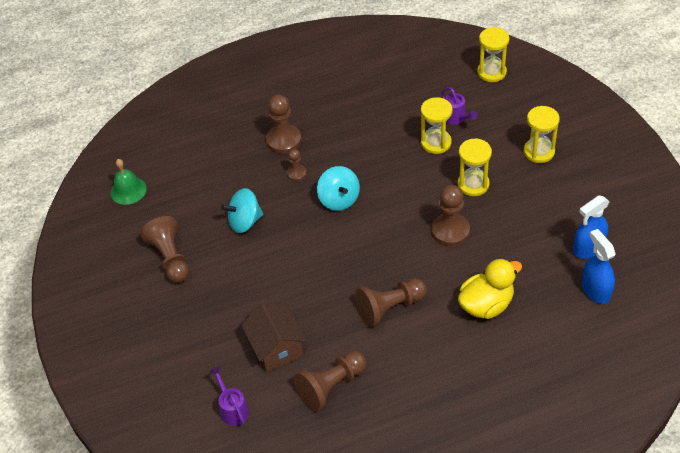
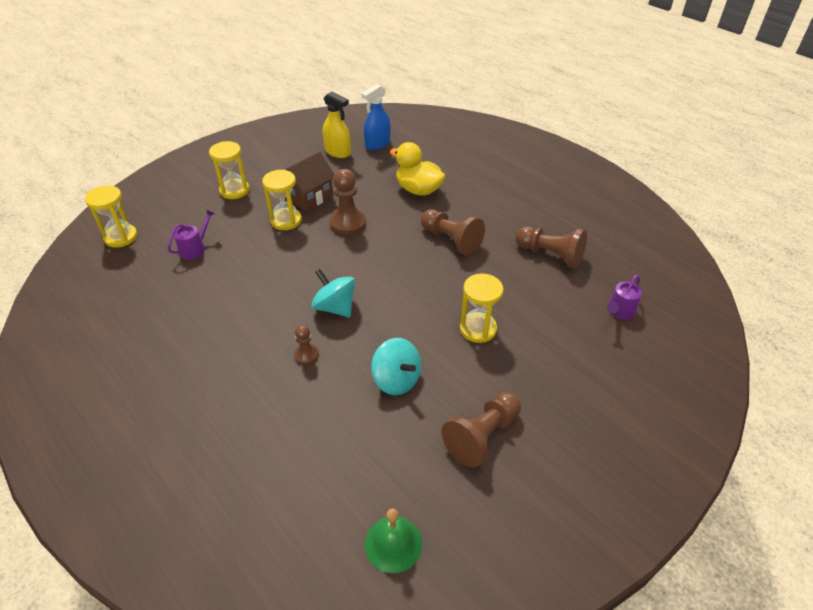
camera: 115 degrees left, 5 degrees down
(276, 348) = (538, 301): brown house -> brown house (308, 196)
(283, 140) = (253, 385): brown pawn -> none
(339, 199) = (335, 307): turquoise spinning top -> turquoise spinning top turned 90 degrees counterclockwise
(436, 143) = (234, 255): yellow hourglass -> yellow hourglass (478, 329)
(588, 248) = (338, 152): blue spray bottle -> yellow spray bottle

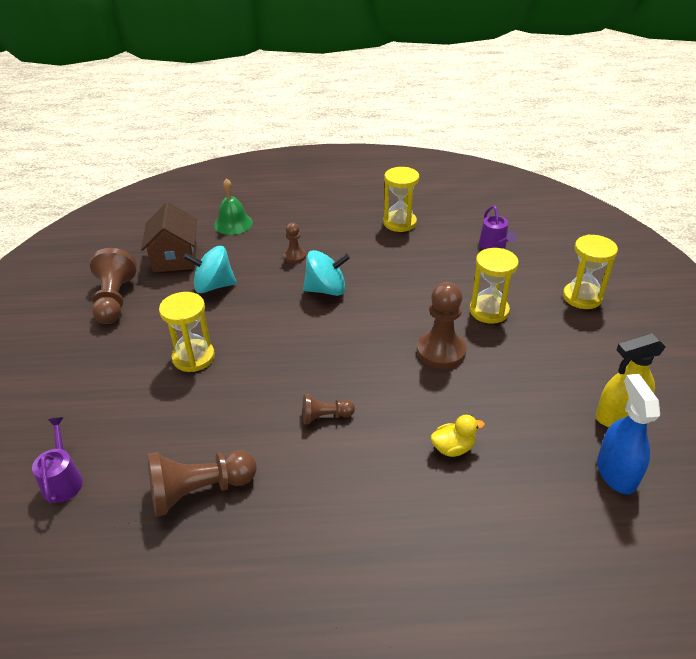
camera: 130 degrees right, 5 degrees down
(121, 237) = (550, 216): yellow hourglass -> yellow hourglass (399, 223)
(308, 196) = (523, 344): brown house -> brown house (175, 258)
(393, 543) = (120, 233): green bell -> green bell (233, 223)
(418, 190) = (453, 448): yellow duck -> yellow duck, size x0.53
(451, 240) = (325, 416): brown pawn -> brown pawn, size x0.55

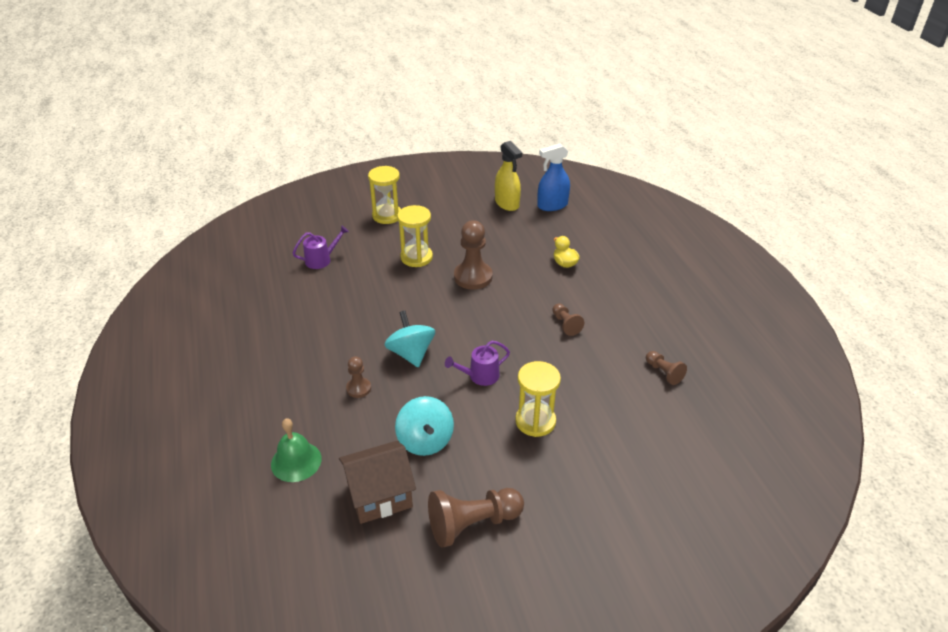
camera: 105 degrees left, 0 degrees up
(63, 480) = (702, 456): purple watering can -> purple watering can (480, 376)
(199, 491) = (663, 373): brown pawn -> brown pawn, size x0.55
(399, 223) = (285, 321): yellow hourglass -> none

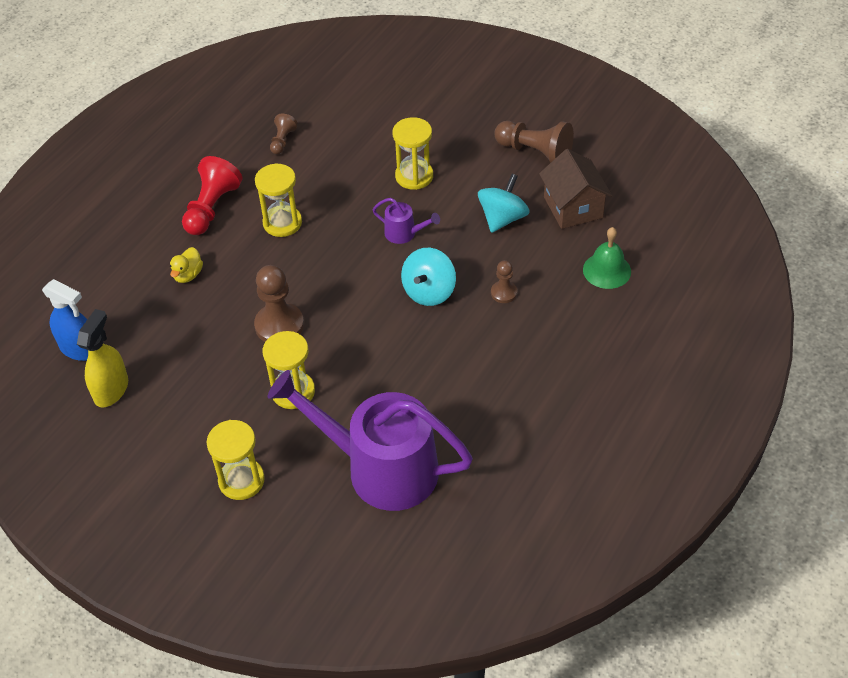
camera: 130 degrees left, 10 degrees up
(321, 260) = (381, 468): purple watering can -> purple watering can, size x2.45
(379, 495) = (573, 207): brown house -> brown house turned 45 degrees clockwise
(565, 324) = (282, 223): brown pawn -> yellow hourglass
(620, 301) = (211, 208): none -> red pawn

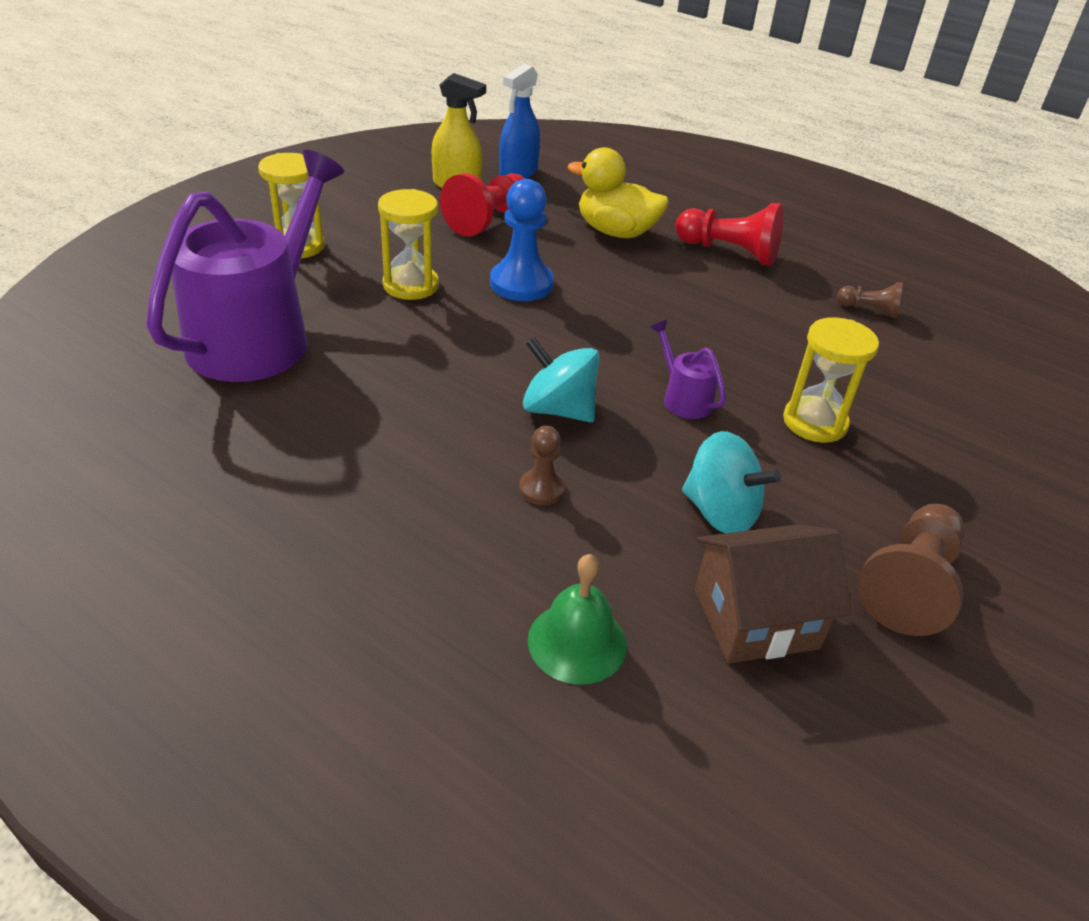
camera: 90 degrees right, 10 degrees down
(177, 358) = (488, 220): none -> red pawn
(188, 275) = (616, 232): yellow duck -> yellow duck, size x1.88
(279, 325) = (521, 284): brown pawn -> blue pawn
(282, 223) = (704, 298): yellow hourglass -> none
(404, 233) = (683, 398): purple watering can -> purple watering can turned 120 degrees clockwise

